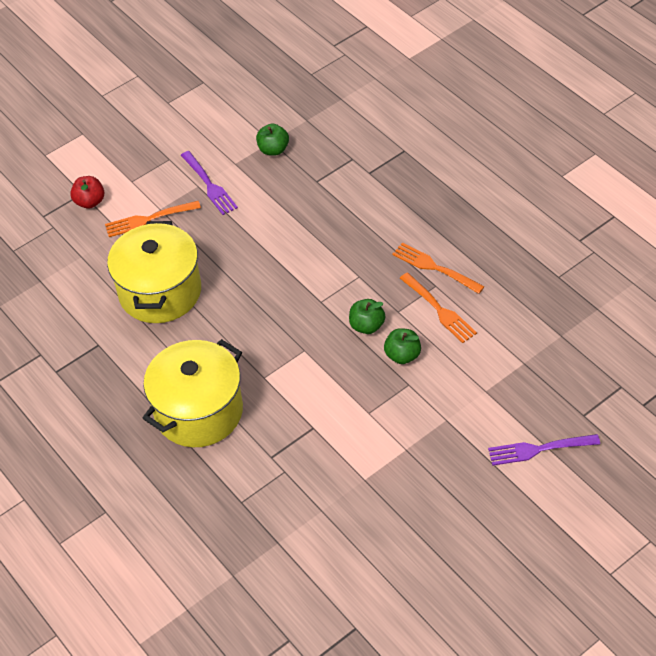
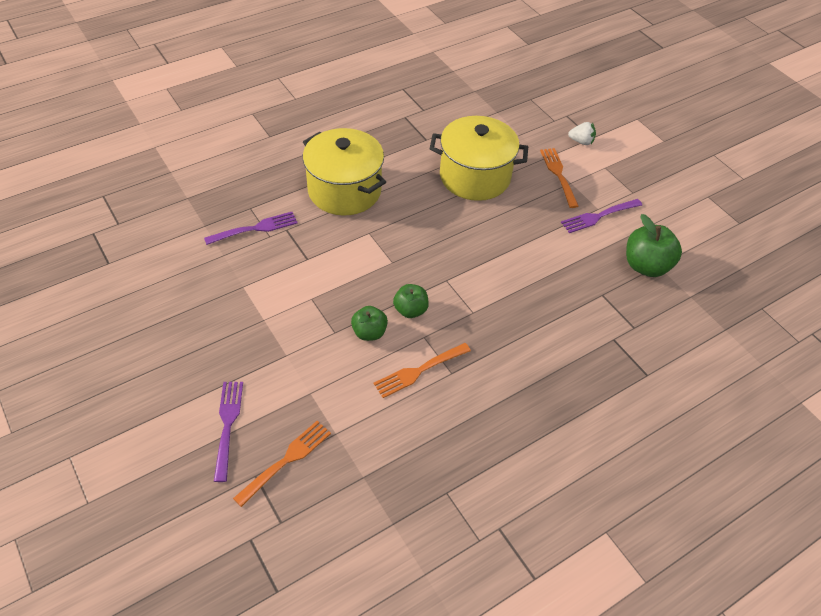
camera: 90 degrees right, 0 degrees up
(90, 202) = (581, 141): red apple -> white strawberry
(273, 150) = (646, 266): green apple -> green apple, size x1.60
(275, 489) = (254, 229): none -> purple fork
(435, 268) = (475, 376): orange fork -> orange fork (286, 461)

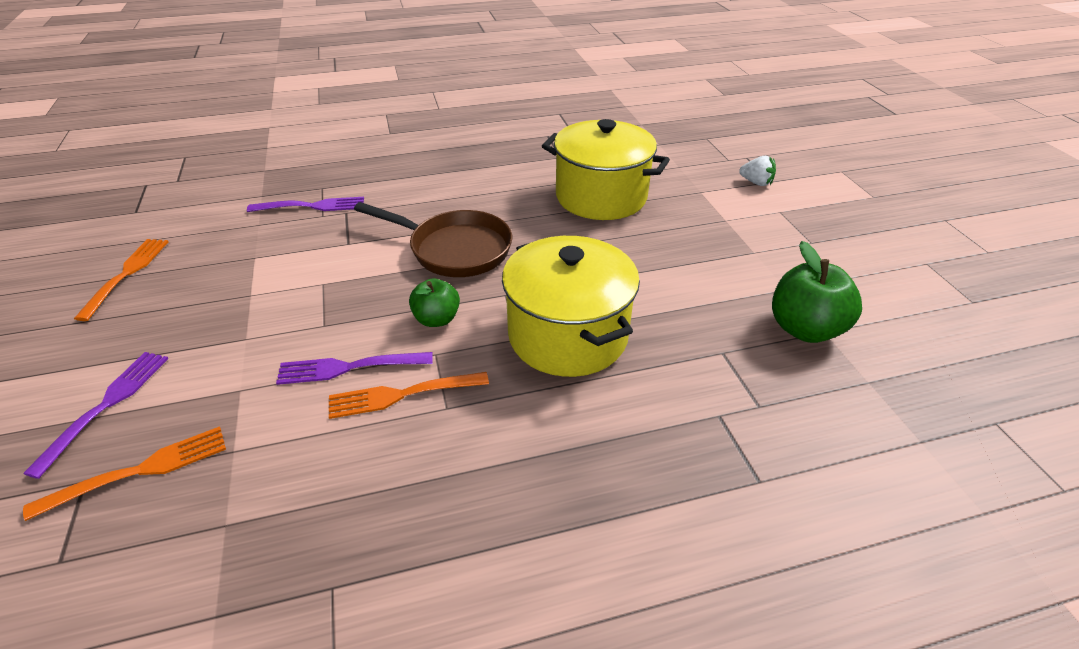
camera: 20 degrees right, 10 degrees down
(344, 190) = (437, 187): yellow pot -> yellow pot (568, 335)
(369, 332) = (366, 334): green apple -> none
(391, 248) = (454, 249): none -> brown pan
(559, 175) = (712, 210): orange fork -> orange fork (126, 275)
(599, 216) = (752, 260): purple fork -> purple fork (350, 367)

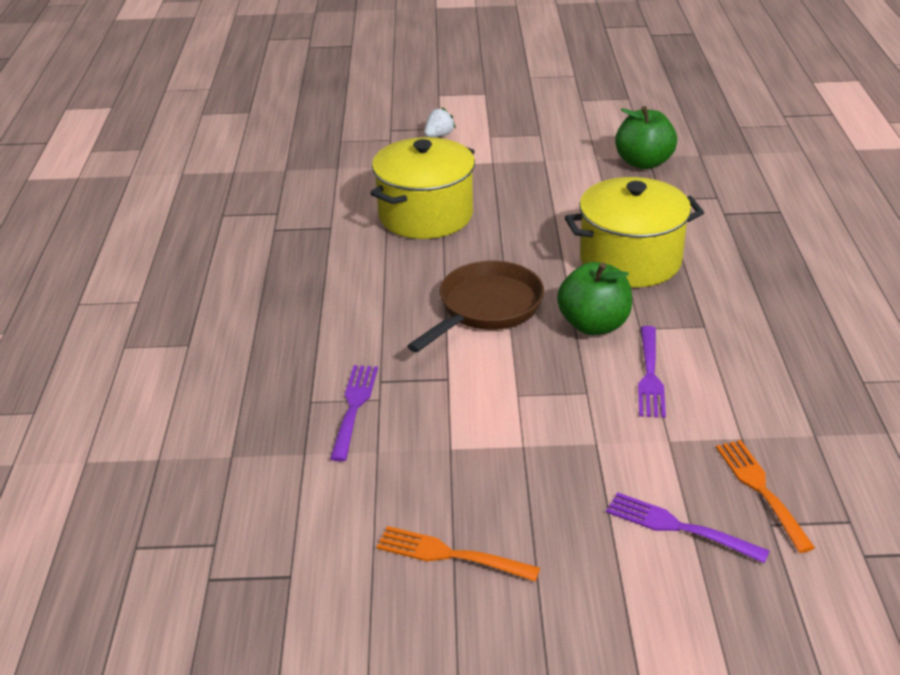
camera: 75 degrees left, 5 degrees down
(403, 394) = (687, 346): orange fork -> none
(437, 319) = (594, 325): green apple -> green apple, size x1.60

